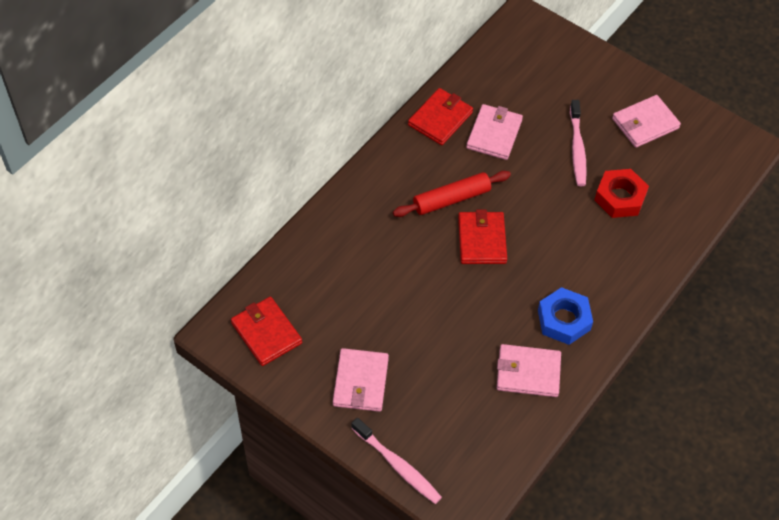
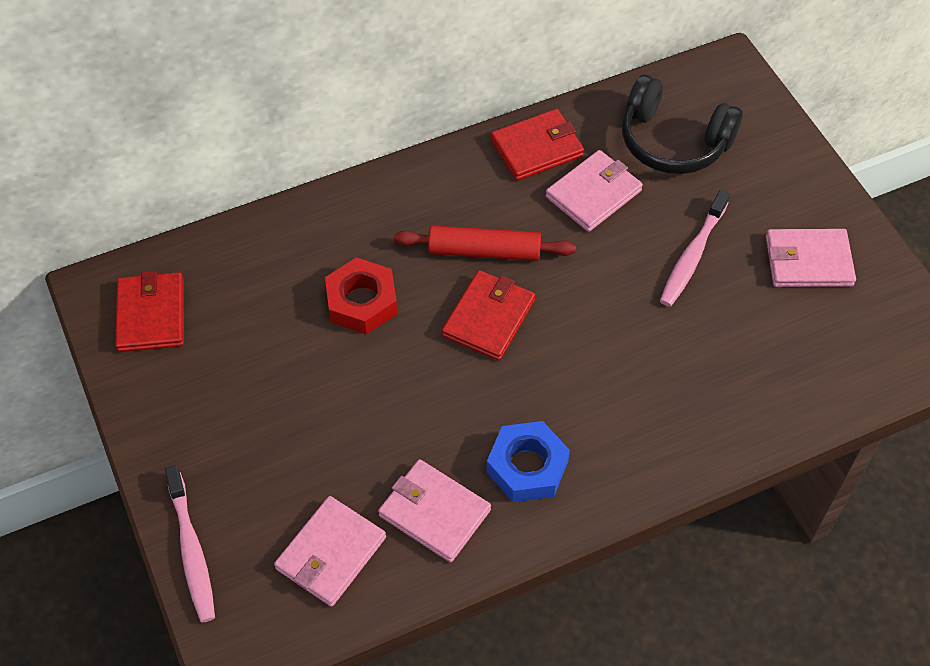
camera: 30 degrees right, 0 degrees up
(360, 382) = (219, 425): pink wallet -> pink wallet (330, 553)
(520, 80) = (673, 141): none -> black headphones
(620, 197) = (709, 342): red nut -> red nut (362, 302)

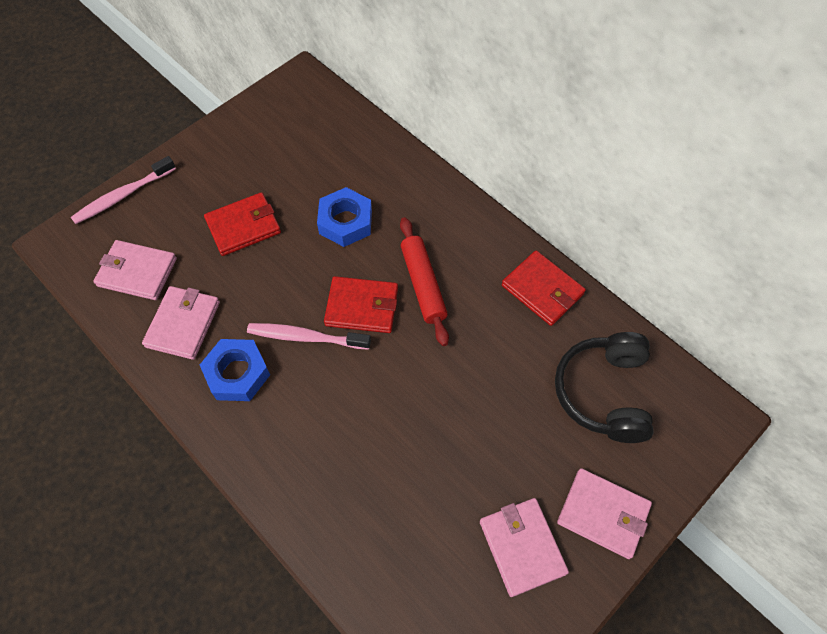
camera: 70 degrees right, 5 degrees up
(151, 315) = (291, 111): red wallet -> red wallet (243, 226)
(362, 302) = (345, 222): red nut -> blue nut
(593, 194) = (515, 345): pink wallet -> pink wallet (603, 514)
(692, 255) = (485, 442): pink toothbrush -> pink toothbrush (306, 337)

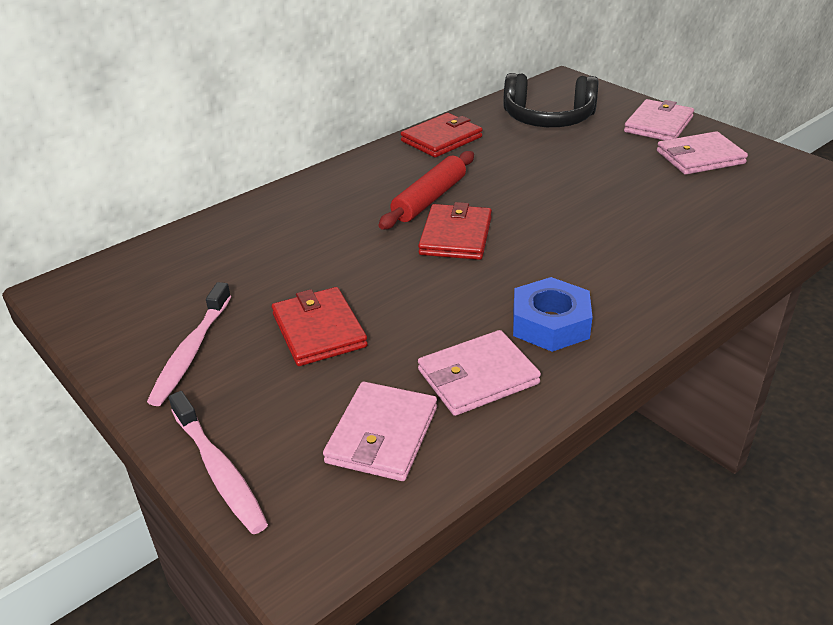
camera: 85 degrees left, 25 degrees down
(183, 324) = (477, 377): pink wallet -> pink wallet turned 45 degrees counterclockwise
(306, 337) = (496, 273): pink toothbrush -> pink toothbrush (191, 351)
(345, 222) = (332, 248): blue nut -> none
(423, 284) = (429, 199): red rolling pin -> red rolling pin turned 45 degrees counterclockwise

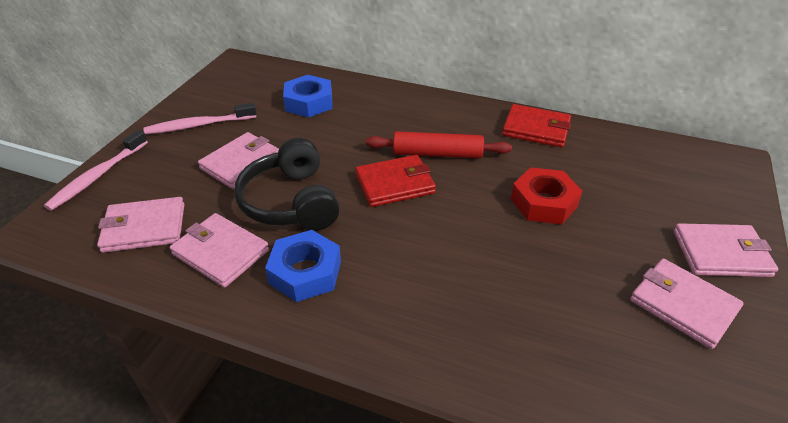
camera: 60 degrees right, 5 degrees up
(241, 253) = (309, 102): none -> blue nut
(319, 330) = (242, 163): red wallet -> pink wallet
(548, 119) = (641, 174): black headphones -> black headphones (290, 202)
(548, 170) = (543, 202): none -> red nut

